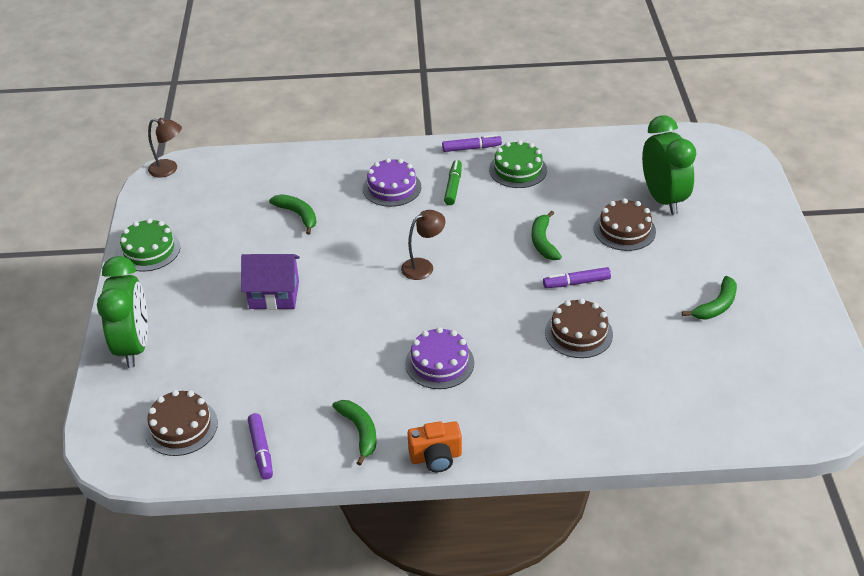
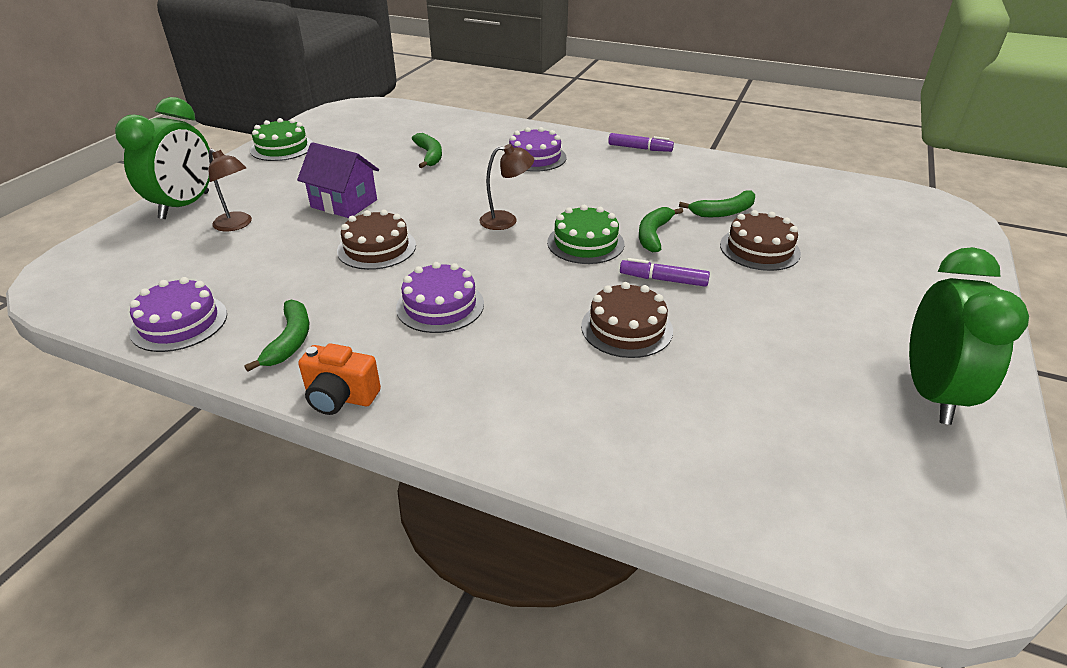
camera: 25 degrees right, 5 degrees down
(169, 169) = (360, 105): brown lamp -> brown lamp (237, 225)
(181, 427) = (139, 277): brown cake -> brown cake (376, 248)
(261, 450) = (179, 323): purple marker -> purple cake
(453, 187) = (595, 170): green marker -> none
(518, 170) = (674, 173): green cake -> green cake (585, 243)
(663, 199) = (828, 234): green clock -> green clock (931, 393)
(716, 306) = (836, 355): green banana -> green banana (723, 212)

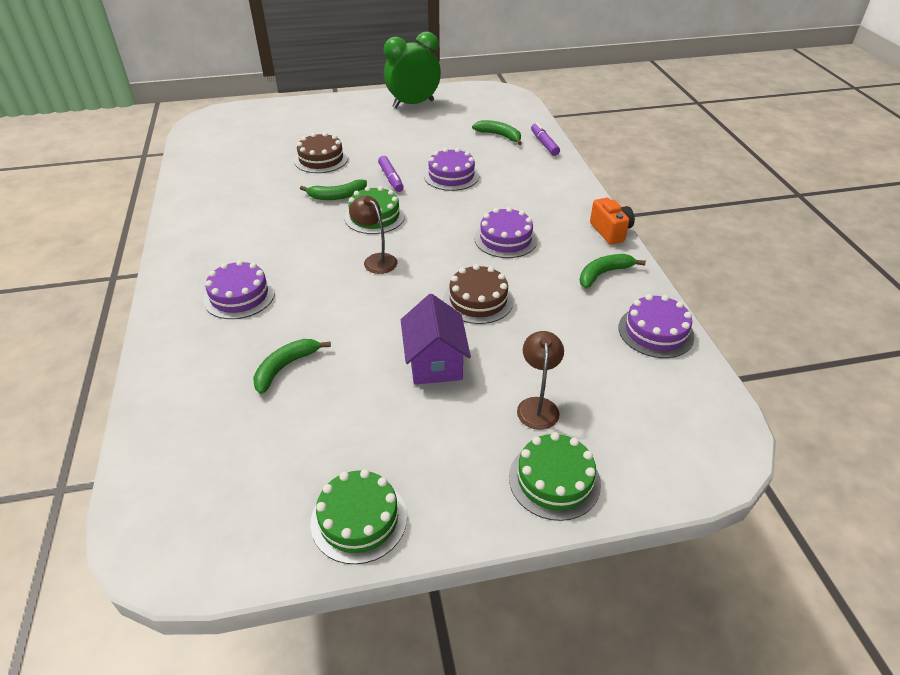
camera: 125 degrees left, 5 degrees up
(185, 206) = (554, 480): green clock -> green cake
(626, 328) = (451, 176): brown cake -> purple cake
(639, 148) = (176, 246): purple marker -> purple marker (544, 144)
(723, 212) = (278, 180): green banana -> green banana (499, 136)

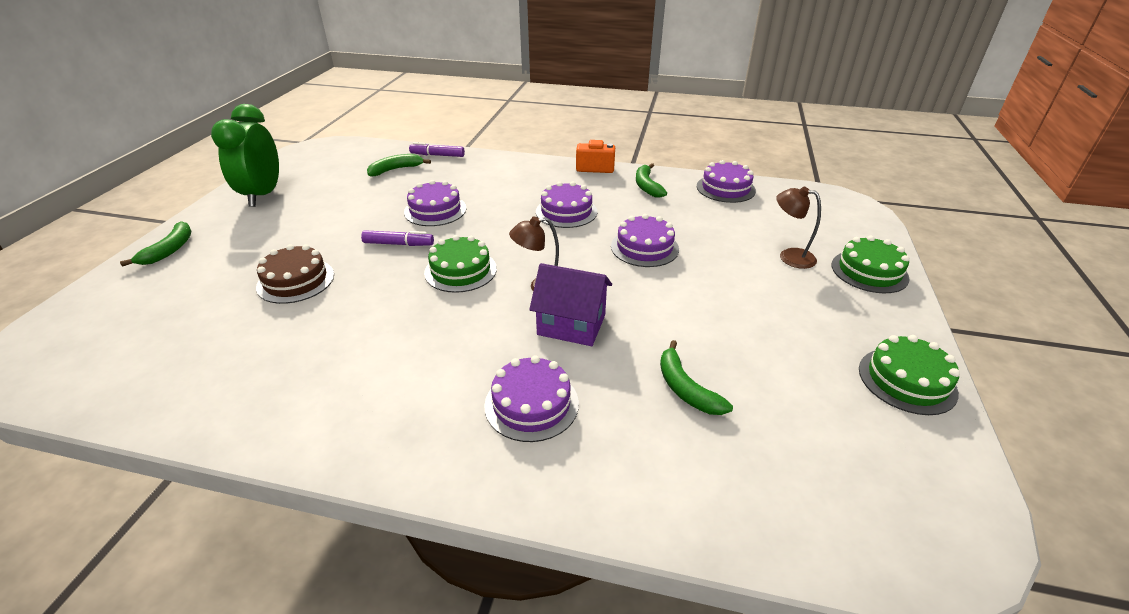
camera: 65 degrees left, 5 degrees down
(337, 196) = (393, 286): green banana -> green banana (169, 250)
(435, 362) = (719, 291): purple house -> purple house (571, 325)
(478, 300) = (644, 247): brown cake -> purple cake

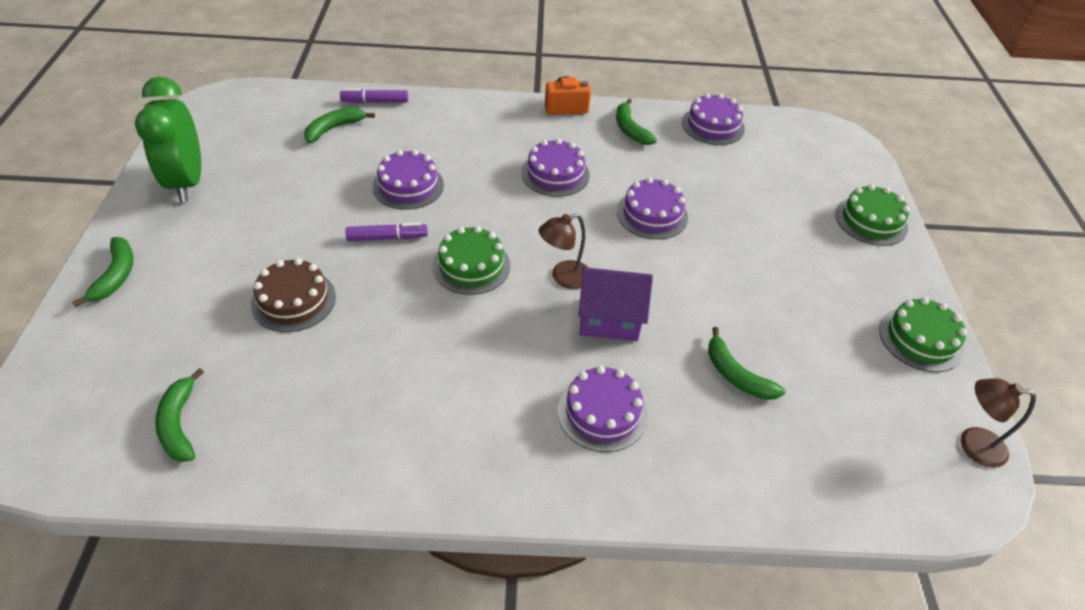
camera: 15 degrees left, 10 degrees up
(144, 362) = (179, 424): none -> green banana
(789, 256) = (795, 210): brown lamp -> brown lamp (972, 444)

